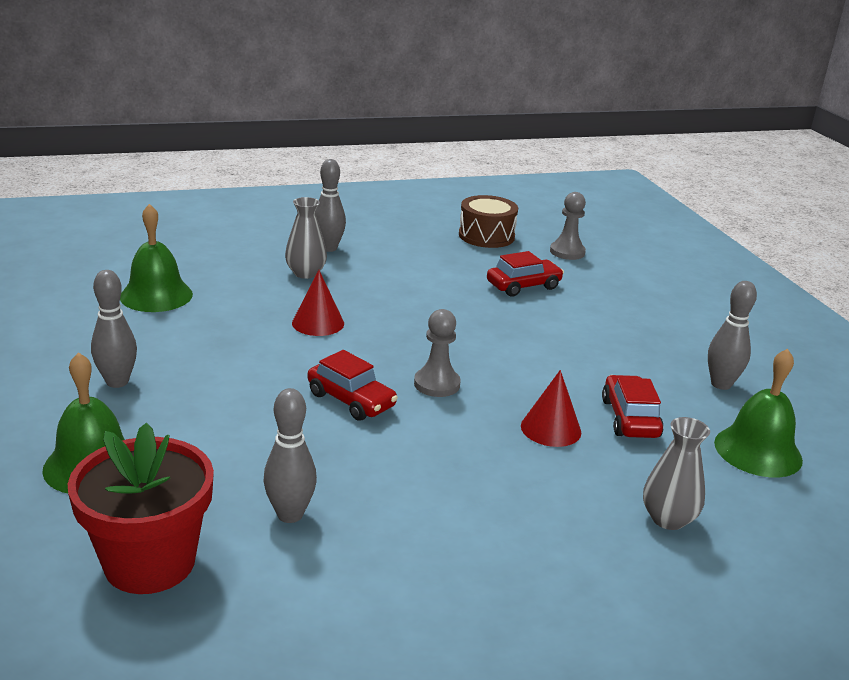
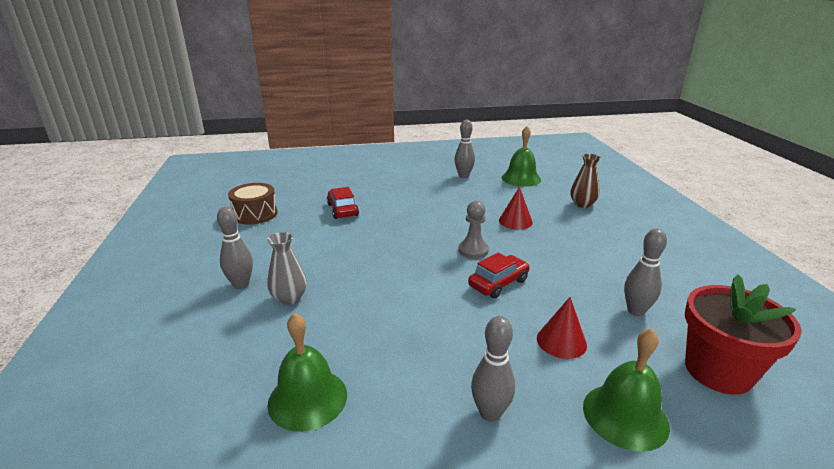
camera: 80 degrees left, 0 degrees up
(318, 323) = (384, 294): red cone -> red cone (561, 341)
(567, 252) = (296, 191): grey pawn -> none
(630, 418) = (500, 200): red car -> none
(668, 519) = (582, 204): grey vase -> brown vase

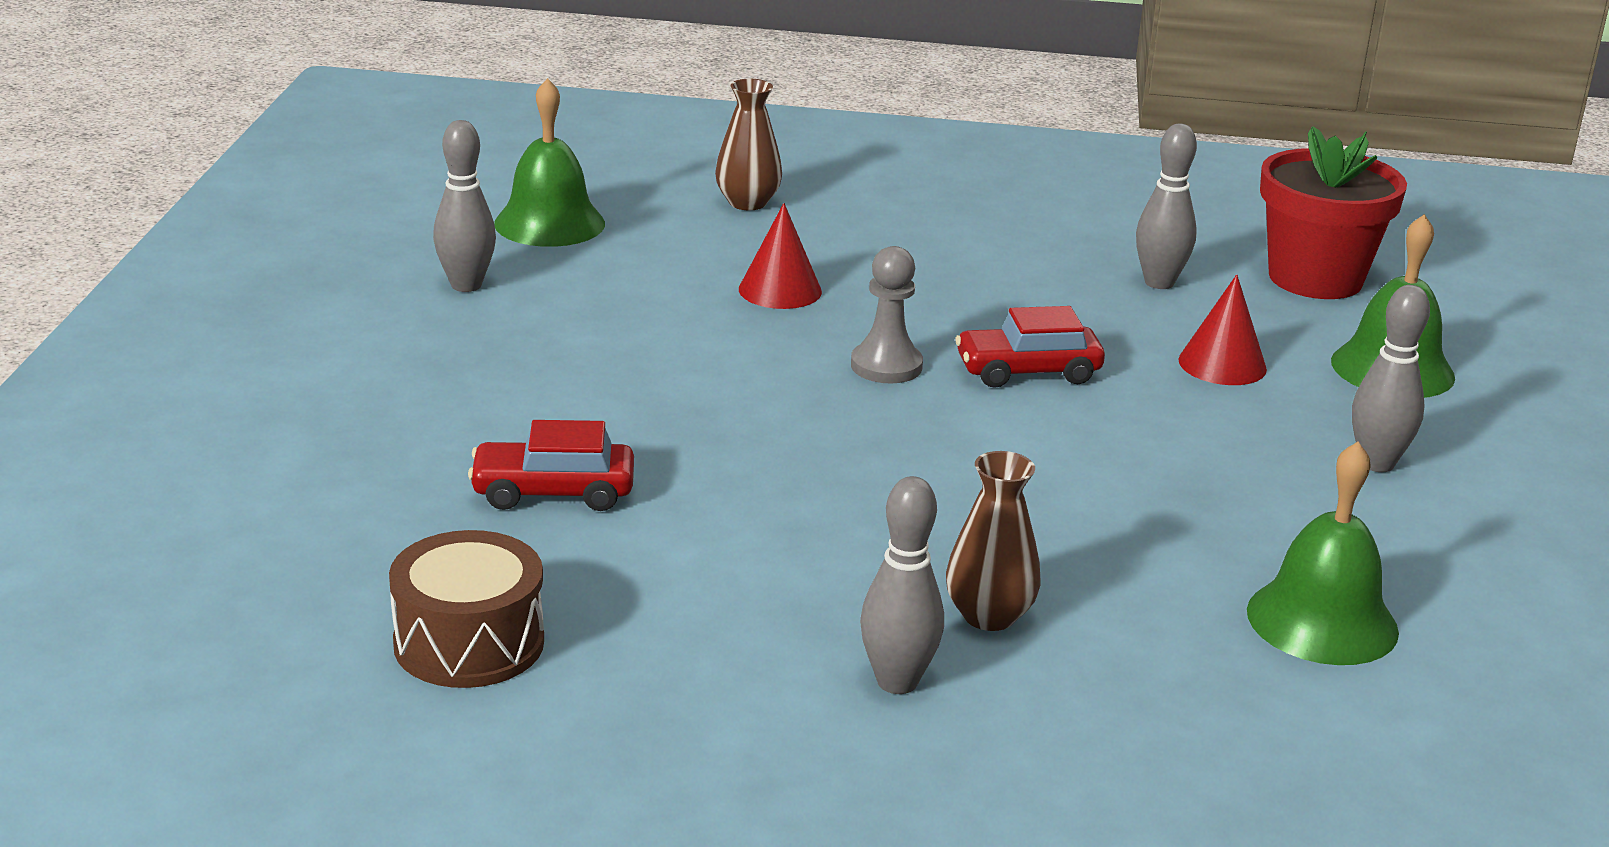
camera: 75 degrees left, 0 degrees up
(289, 298) = (989, 616): grey vase -> brown vase
(498, 283) = (1028, 371): red car -> red car turned 75 degrees counterclockwise

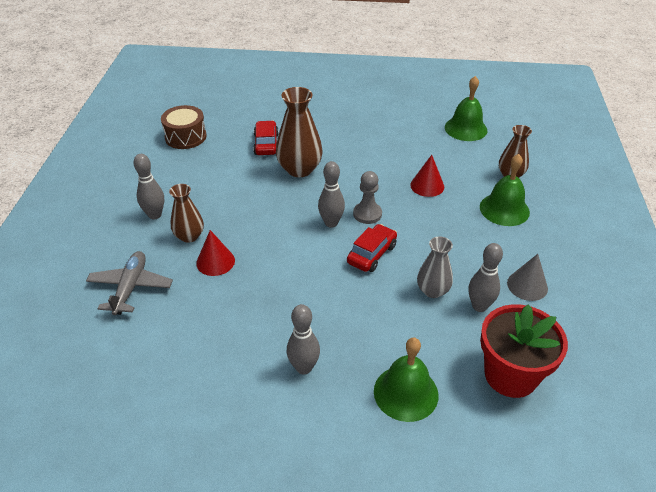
camera: 90 degrees right, 15 degrees up
(466, 285) = (406, 116): grey bowling pin -> grey bowling pin (331, 223)
(691, 444) = (299, 169): none -> brown vase
(1028, 371) = (371, 254): red car -> red car turned 45 degrees clockwise
(1094, 236) = (527, 285): none -> grey cone
(1127, 320) = (432, 290): none -> grey vase
(1209, 703) = (130, 288): none -> grey plane
(1222, 364) = (394, 321): red cone -> red cone (215, 261)
(1322, 621) = (177, 327): green bell -> green bell (504, 209)

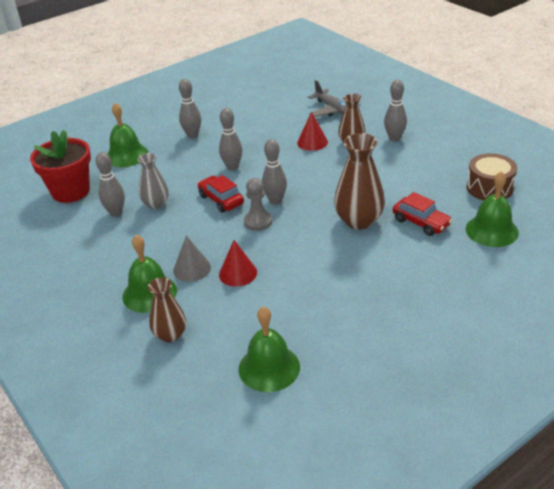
camera: 140 degrees right, 5 degrees down
(239, 116) = (491, 230): none -> green bell
(320, 285) = (232, 167): none -> grey bowling pin
(371, 254) = (221, 200): red car -> red car turned 150 degrees clockwise
(527, 285) = (89, 244): grey cone -> grey cone (192, 269)

